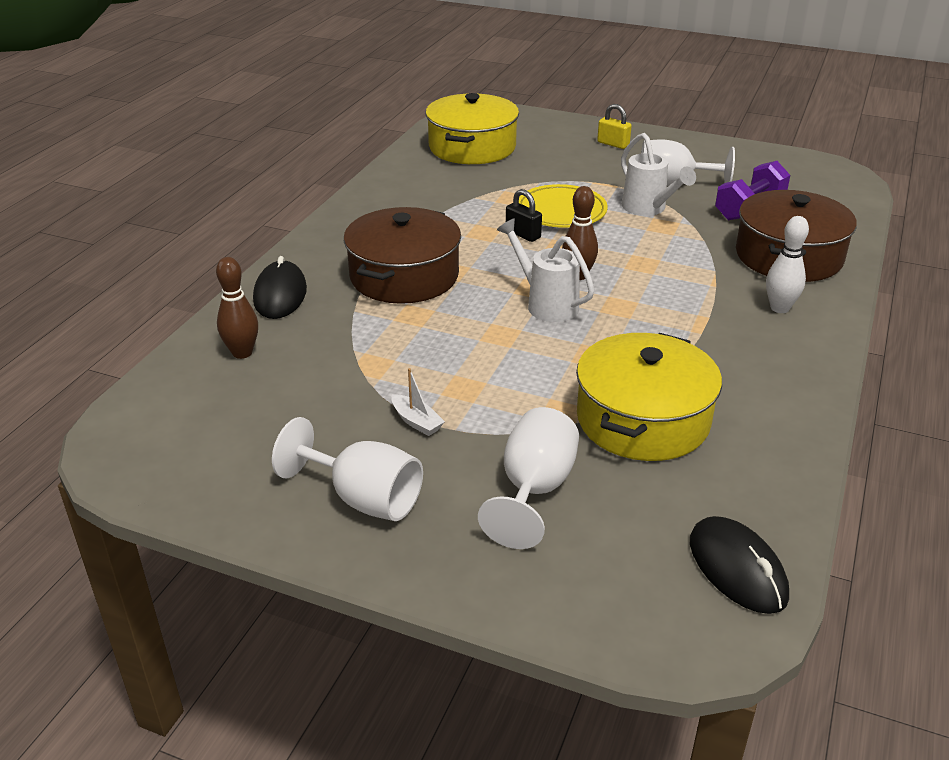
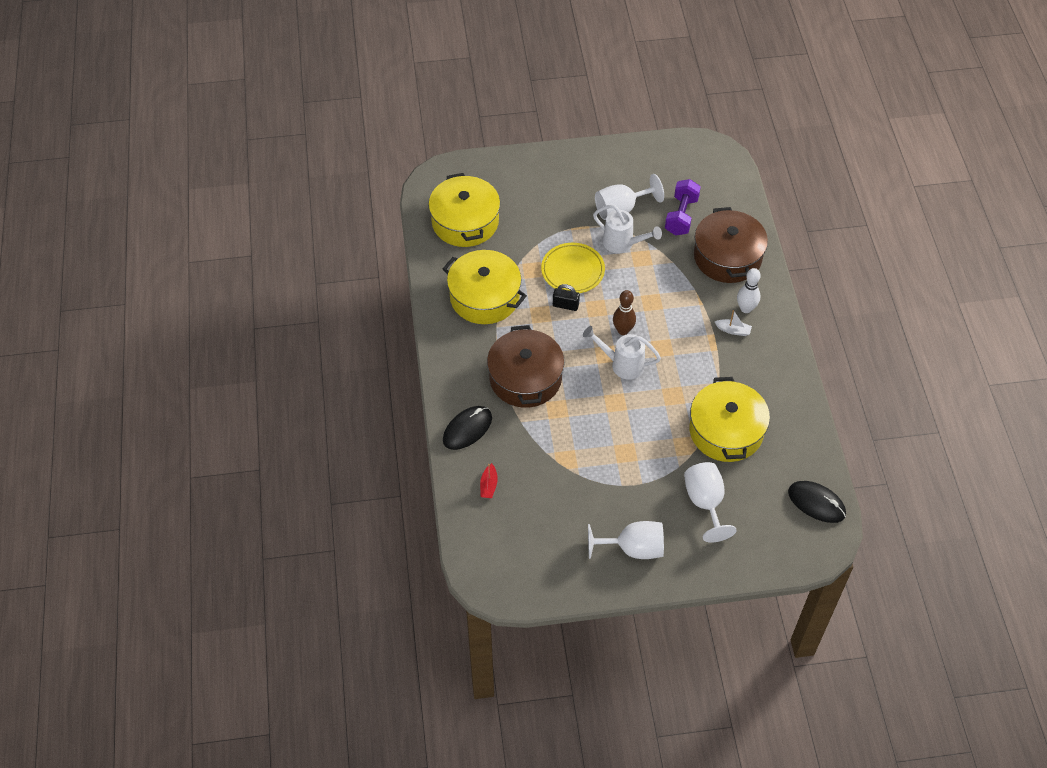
camera: 30 degrees left, 20 degrees up
(242, 353) = (488, 485): brown bowling pin -> red boat
(280, 295) = (467, 429): black mouse -> black mouse turned 75 degrees clockwise
(416, 421) = (620, 488): white boat -> white boat (733, 330)
(430, 201) = (484, 297): none -> yellow pot
(613, 144) = (556, 176): yellow padlock -> none

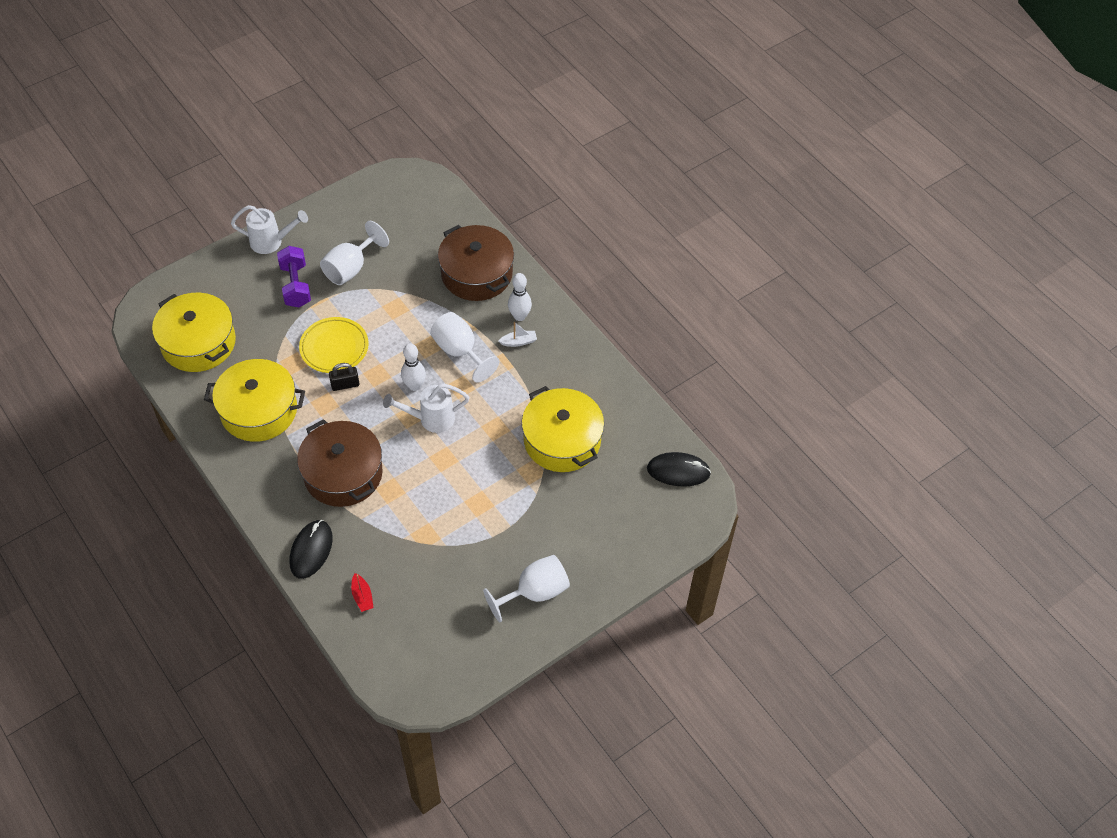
camera: 30 degrees left, 0 degrees up
(622, 243) = (369, 301): white watering can -> white watering can (271, 242)
(623, 330) = (414, 386): brown bowling pin -> white bowling pin
(681, 216) = (412, 252): purple dumbbell -> purple dumbbell (296, 285)
(705, 503) = (579, 517): white goblet -> white goblet (460, 351)

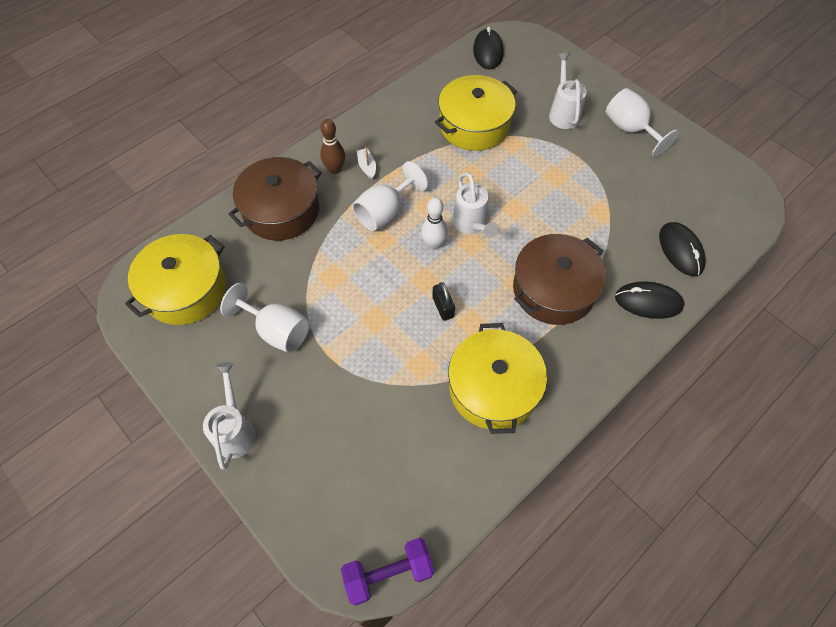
camera: 95 degrees left, 5 degrees up
(198, 343) = (406, 483): yellow pot -> yellow pot (186, 290)
(296, 285) = (306, 386): purple dumbbell -> purple dumbbell (388, 573)
(334, 348) = (394, 327): yellow plate -> none
(362, 596) = (680, 250): red boat -> black mouse
(519, 316) = (335, 169): white bowling pin -> brown bowling pin
(569, 529) = (563, 113): none -> white watering can

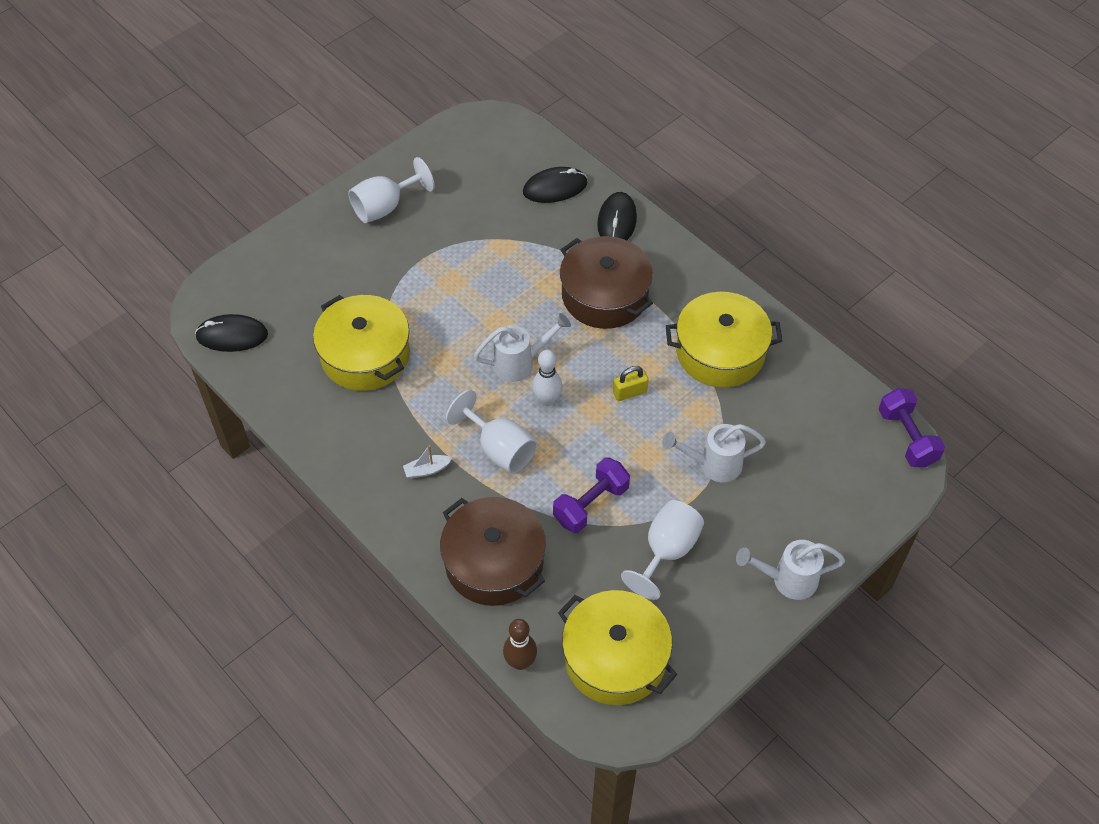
camera: 90 degrees left, 5 degrees down
(328, 275) = (591, 504): none -> purple dumbbell
(335, 169) = (429, 506): brown bowling pin -> brown bowling pin (520, 662)
(443, 307) = (630, 392): black padlock -> yellow padlock
(563, 113) = (352, 266): white watering can -> white watering can (713, 464)

